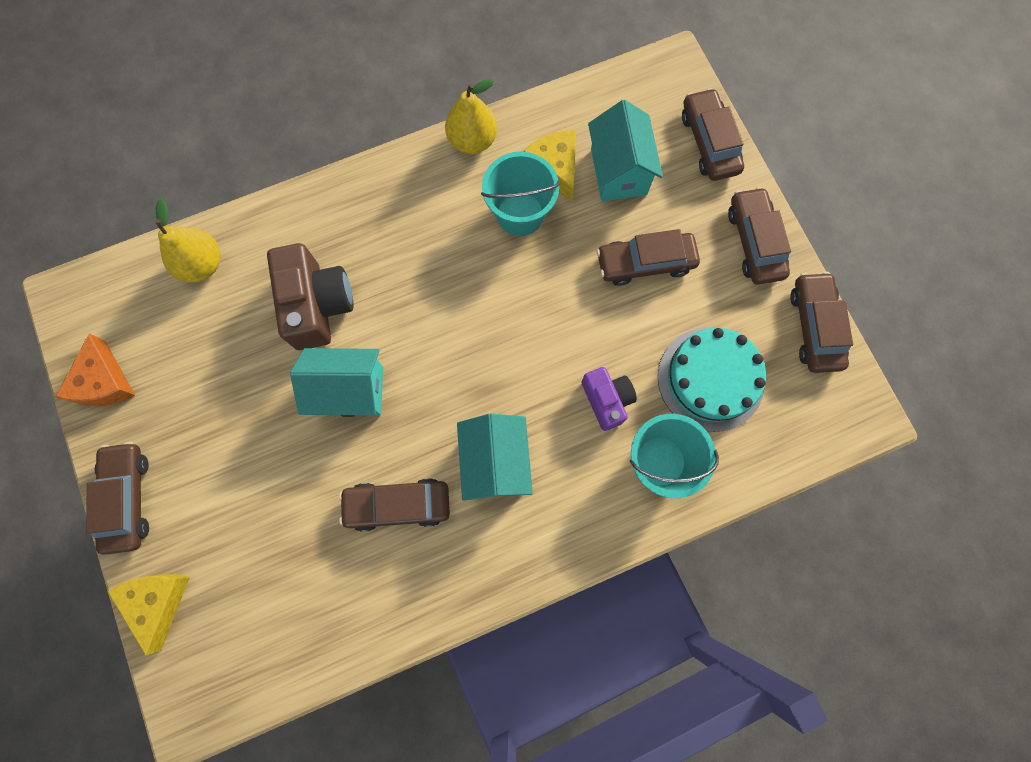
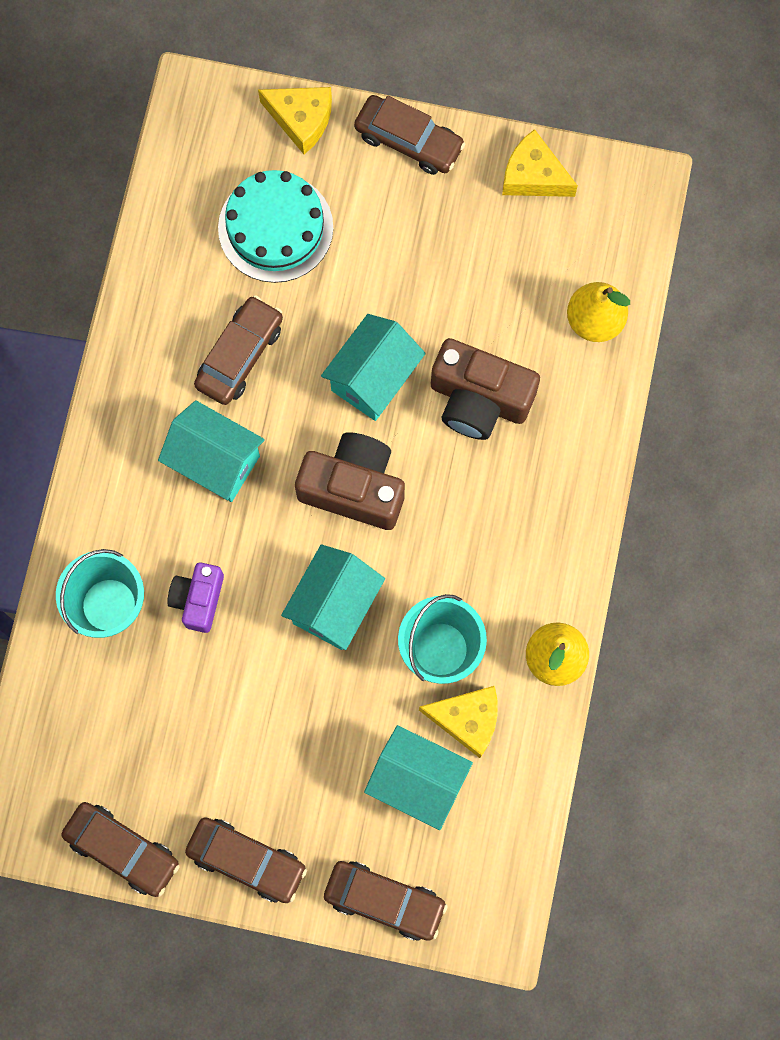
camera: 125 degrees right, 0 degrees up
(104, 382) = (533, 176): orange cheese -> yellow cheese
(445, 347) = (354, 488): none -> brown camera
(541, 303) = (334, 605): none -> turquoise house
(607, 400) = (198, 599): purple camera -> purple camera turned 90 degrees clockwise
(645, 263) = (303, 735): brown car -> none
(710, 379) = (147, 710): turquoise cake -> turquoise cake (275, 228)

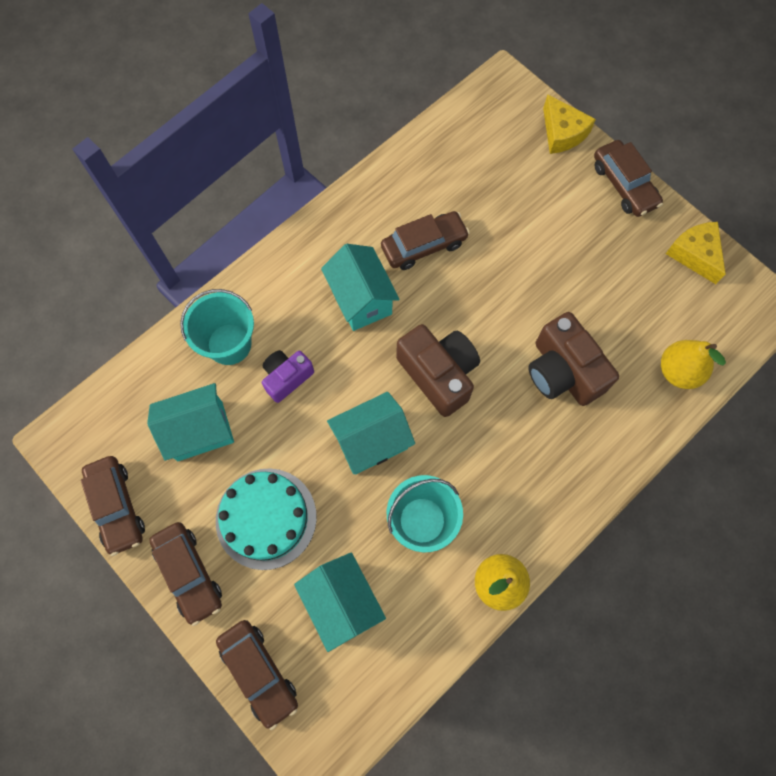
camera: 35 degrees right, 5 degrees down
(275, 228) = (501, 185): turquoise cake -> turquoise cake (266, 518)
(373, 378) = (500, 313): turquoise house -> turquoise house (200, 431)
(467, 720) = (407, 583): yellow cheese -> none

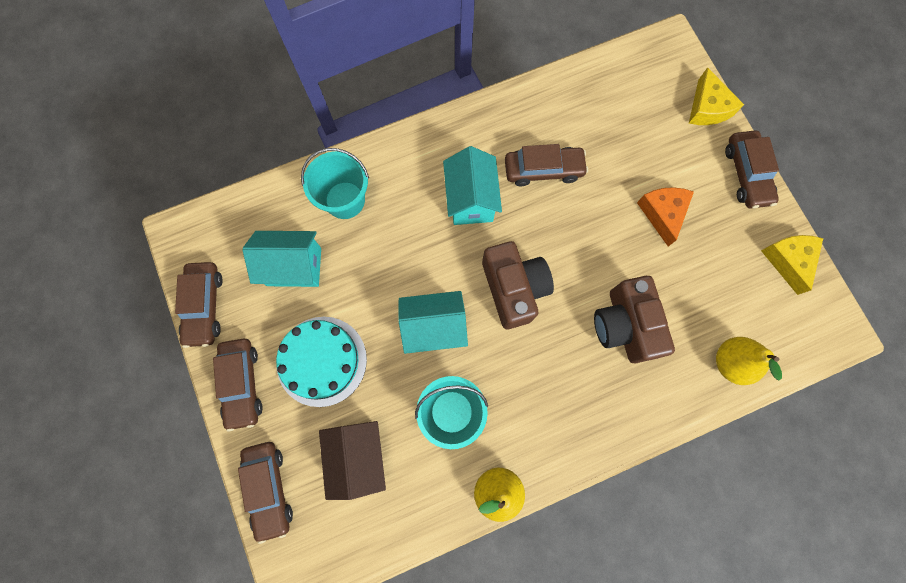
camera: 20 degrees right, 5 degrees up
(287, 378) = (382, 246): purple camera -> none
(342, 602) = (359, 456): turquoise house -> brown house
(558, 250) = (662, 214): none -> orange cheese

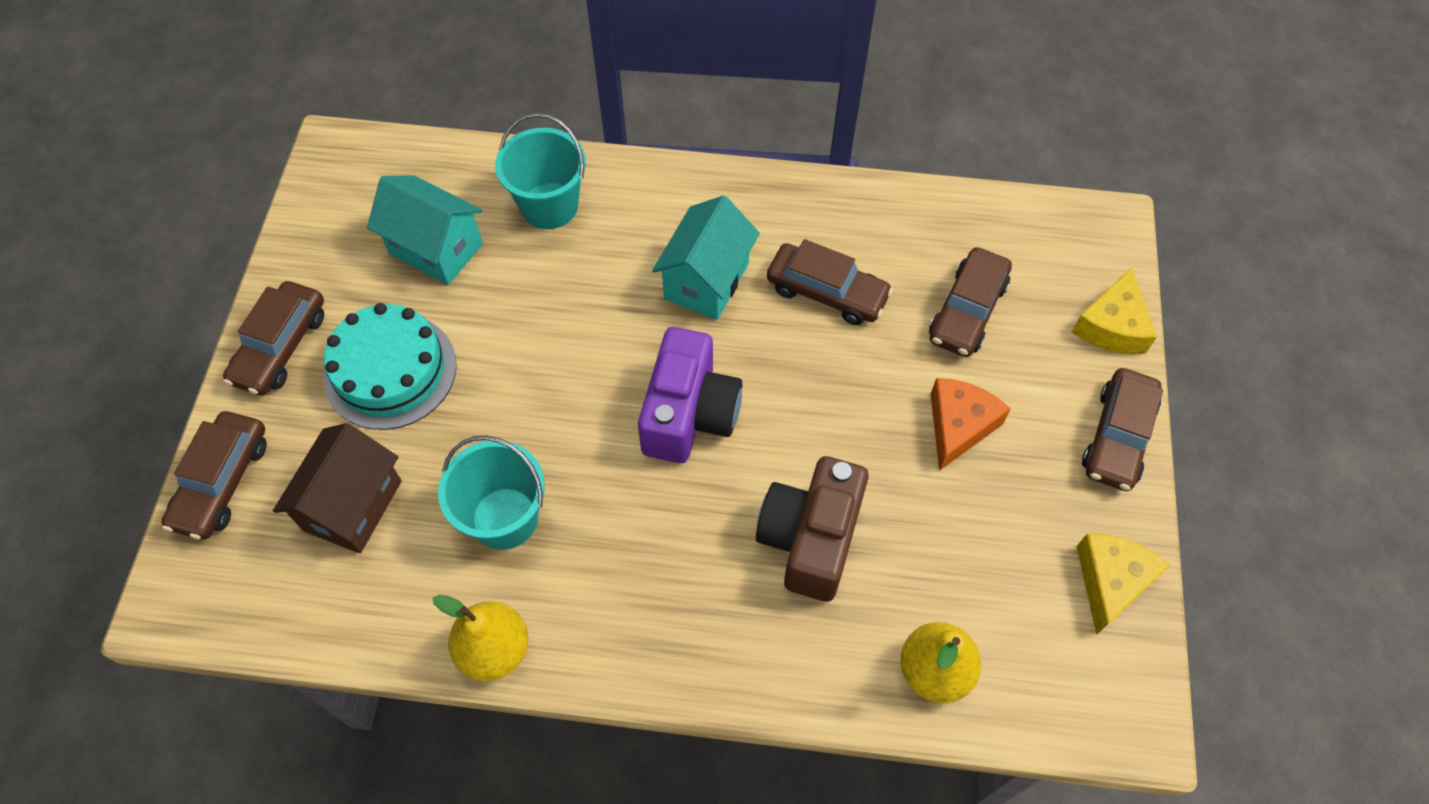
camera: 30 degrees right, 15 degrees down
(204, 306) = (303, 240): brown car -> brown car (967, 311)
(434, 327) = (554, 405): turquoise house -> none
(514, 289) = (689, 413): brown camera -> purple camera

